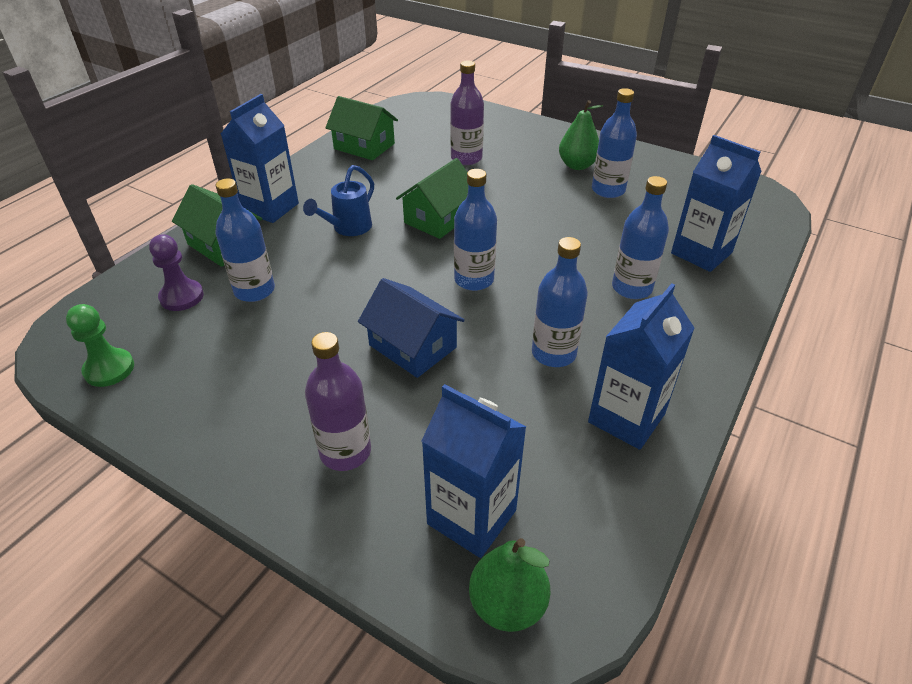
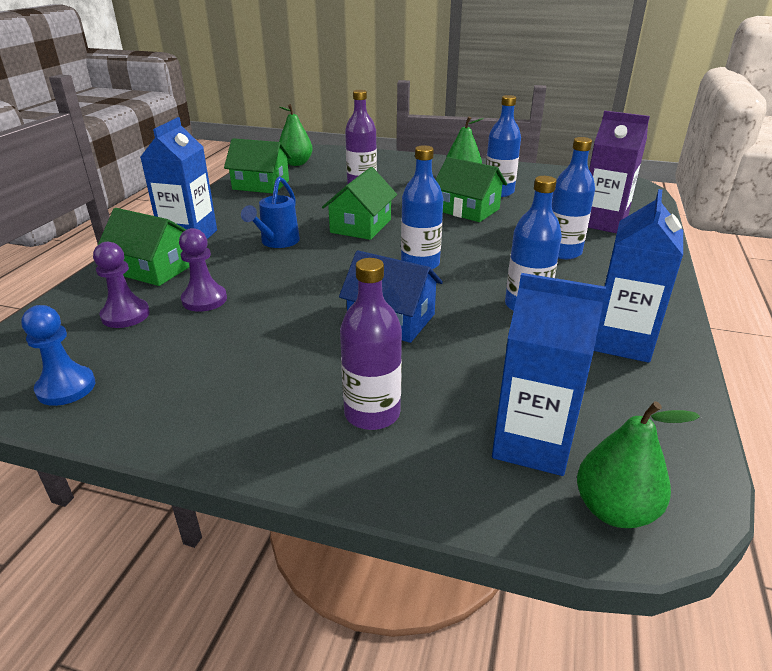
camera: 15 degrees left, 10 degrees down
(109, 369) = (66, 387): green pawn -> blue pawn
(254, 290) = (204, 300): blue bottle -> purple pawn
(412, 119) = (296, 163): none -> green pear
(560, 212) = (467, 210): none -> green house
(701, 253) = (603, 223): blue carton -> purple carton

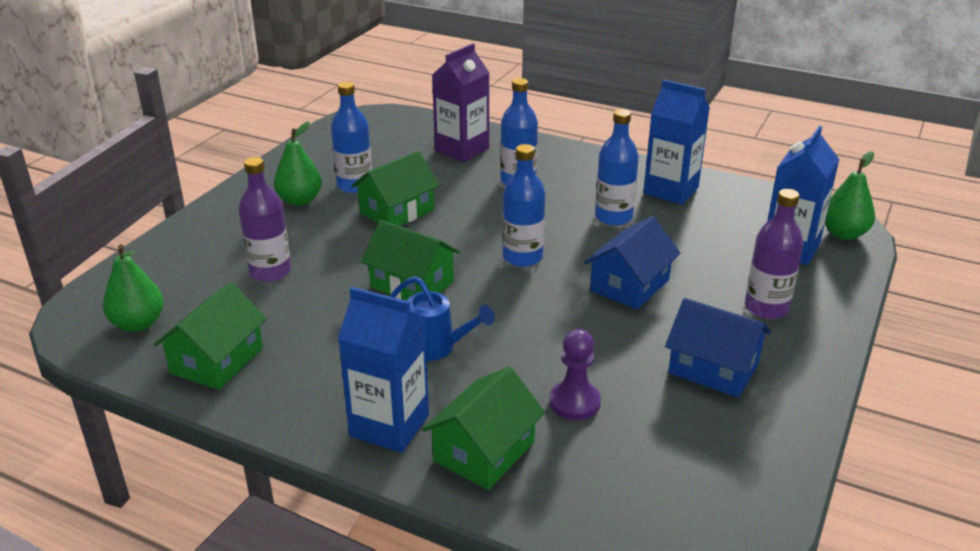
camera: 80 degrees left, 0 degrees up
(66, 387) = (743, 489): blue pawn -> none
(125, 315) = (602, 463): purple pawn -> none
(250, 372) = (713, 368): none -> blue house

